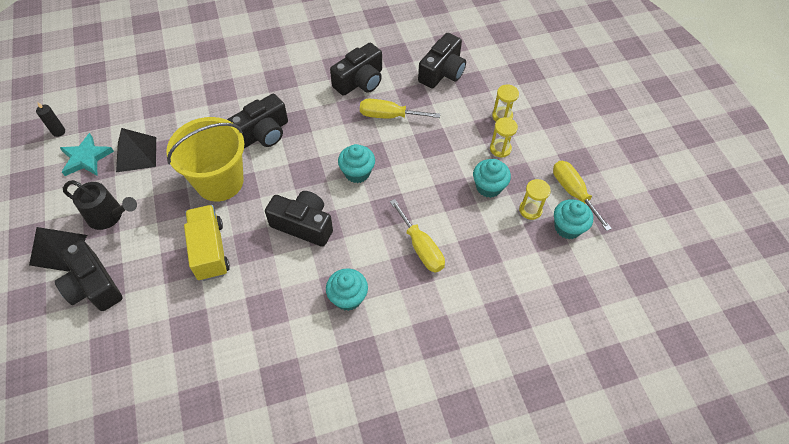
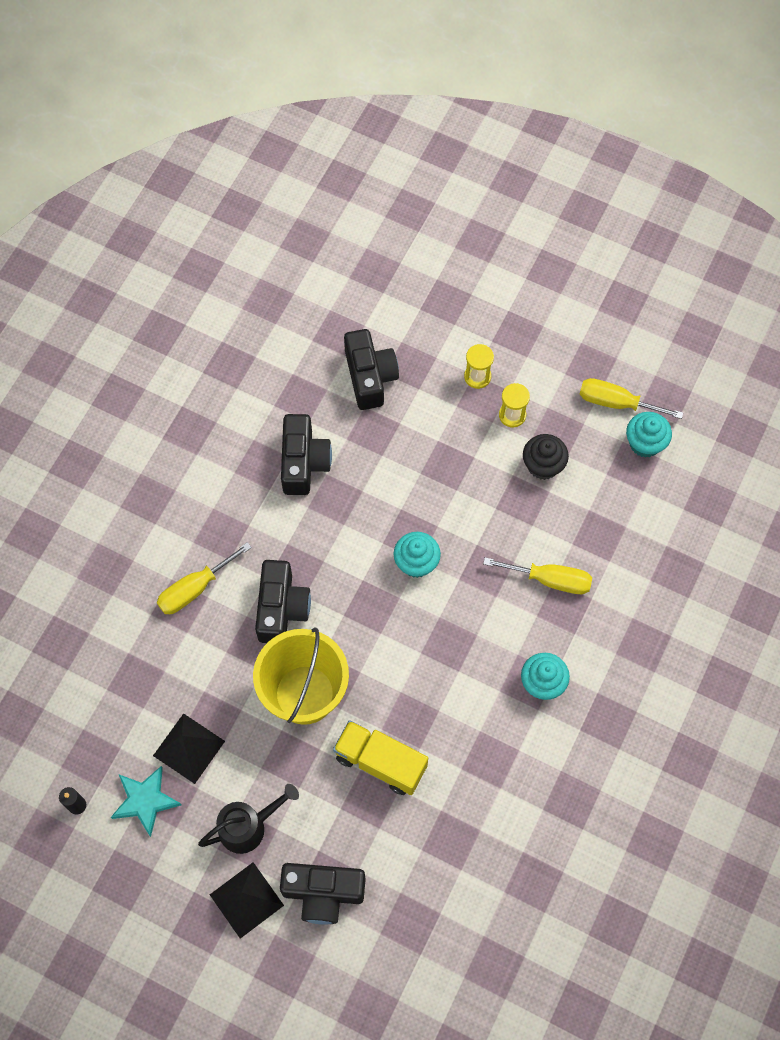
camera: 45 degrees left, 10 degrees up
(303, 225) = (430, 658): black camera -> none
(389, 116) = (376, 475): yellow screwdriver -> yellow screwdriver (195, 589)
(488, 187) = (543, 465): turquoise cupcake -> black cupcake
(530, 210) = (599, 455): yellow hourglass -> none

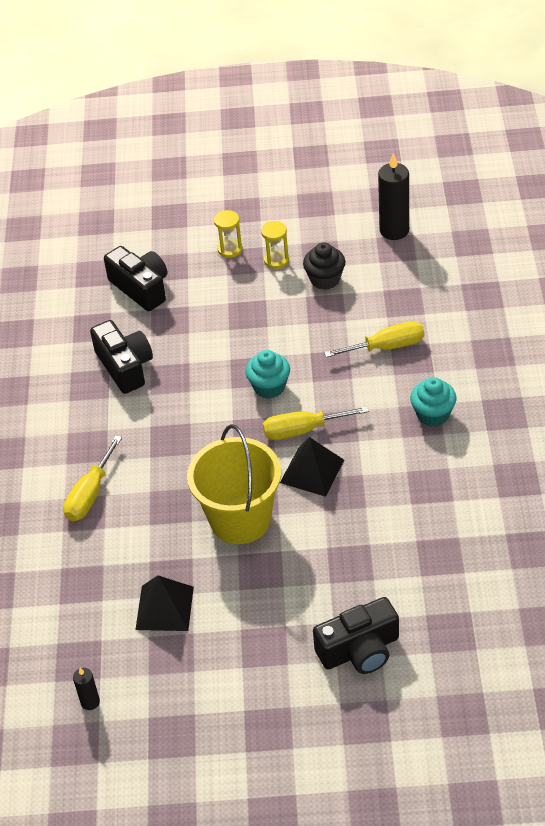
camera: 25 degrees left, 20 degrees down
(145, 800) = (151, 666): turquoise star -> none
(246, 900) = (296, 691): black pyramid -> black pyramid (312, 471)
(249, 826) = (259, 636): black watering can -> none
(281, 608) = (176, 471): black camera -> none
(380, 762) = (340, 533): yellow truck -> none
(616, 403) = (352, 216): yellow screwdriver -> yellow screwdriver (303, 430)
(645, 443) = (394, 230): turquoise cupcake -> black candle

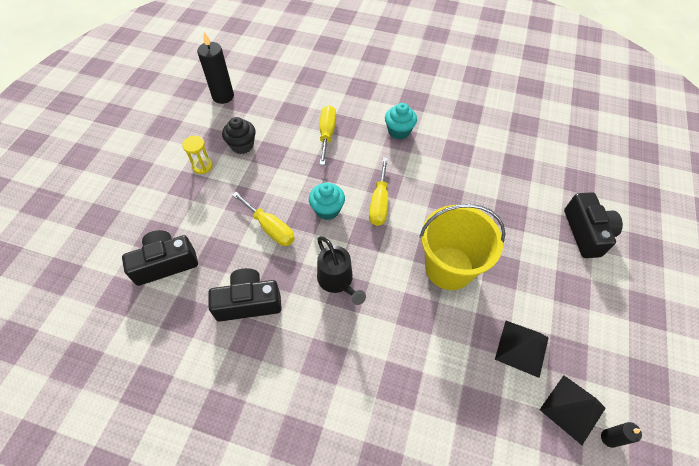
camera: 75 degrees left, 10 degrees up
(90, 494) = (381, 373): yellow screwdriver -> yellow screwdriver (270, 228)
(179, 427) = (338, 281): none -> black watering can
(230, 249) = (169, 190): yellow hourglass -> none
(312, 471) = (420, 209): black pyramid -> black pyramid (572, 408)

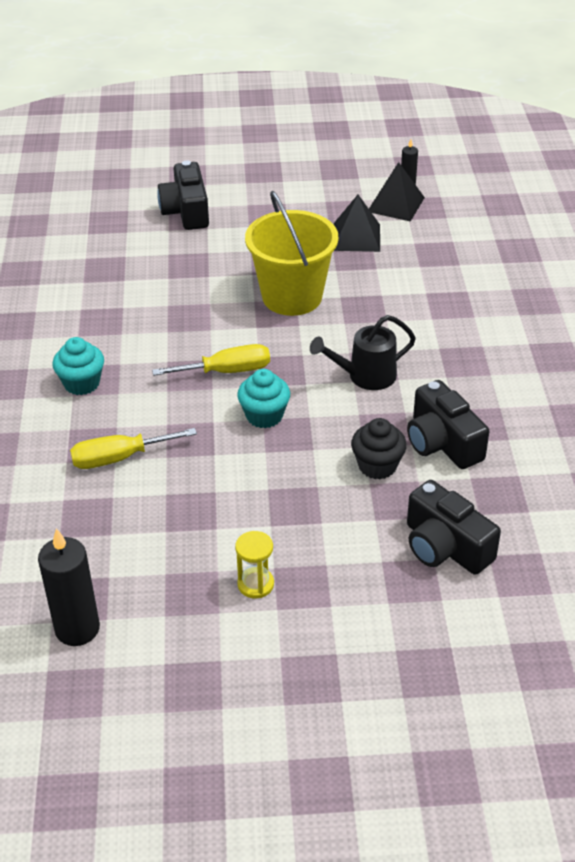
camera: 110 degrees left, 15 degrees down
(242, 145) = (188, 551): black cupcake -> black cupcake (377, 466)
(270, 228) = (325, 461): yellow screwdriver -> none
(338, 281) = (365, 376): black watering can -> black watering can turned 150 degrees counterclockwise
(586, 232) = (186, 211): black camera -> black camera turned 75 degrees counterclockwise

